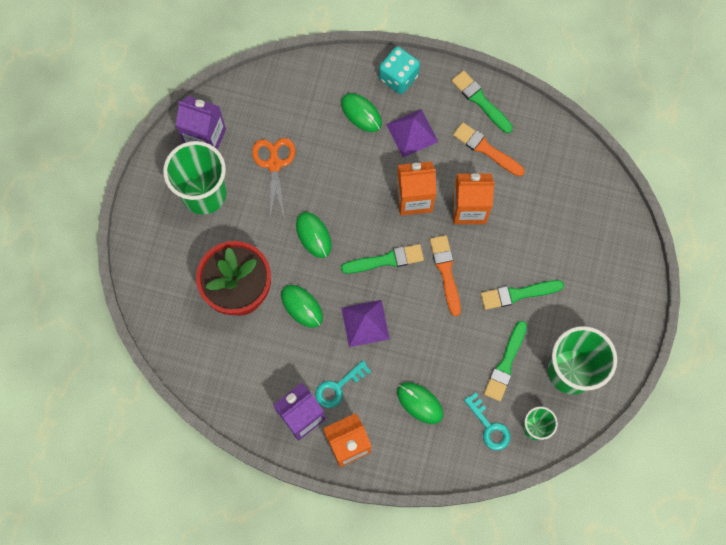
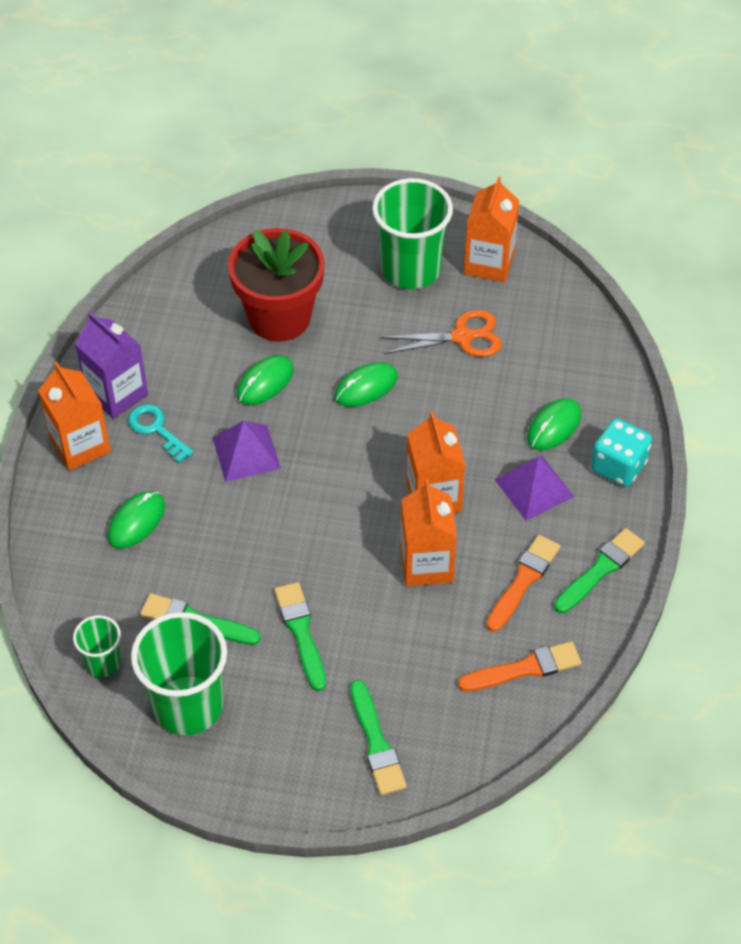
camera: 85 degrees right, 20 degrees down
(205, 138) = (489, 263): purple carton -> orange carton
(386, 260) = (338, 470): green brush -> green brush (376, 743)
(446, 272) = (327, 541): orange brush -> orange brush (524, 668)
(489, 426) = (104, 605): turquoise key -> none

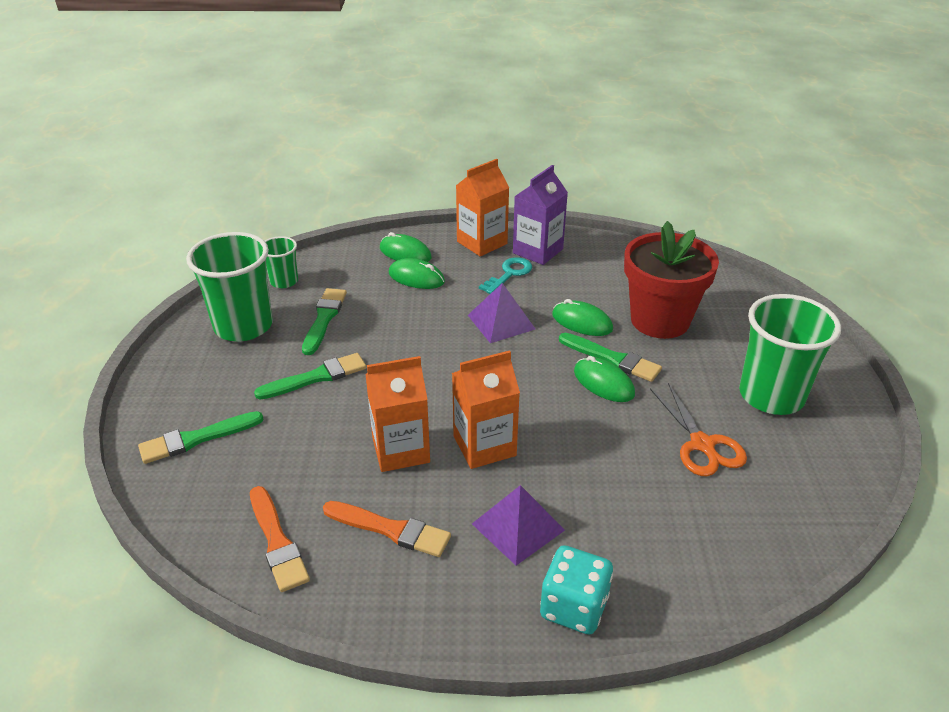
camera: 80 degrees right, 15 degrees down
(489, 263) = (820, 455): orange carton -> none
(554, 426) = (611, 536): green mouse -> green mouse (405, 253)
(600, 569) = (416, 601): green brush -> green brush (612, 359)

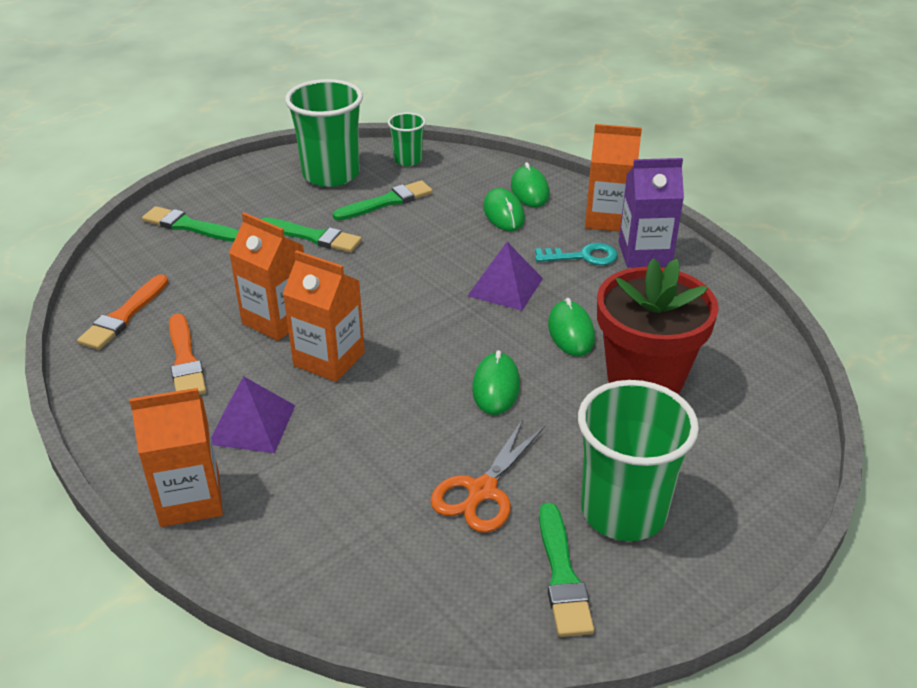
camera: 50 degrees right, 0 degrees up
(574, 607) = (190, 499): turquoise dice -> orange carton
(612, 359) = (539, 376): green brush -> green brush (562, 575)

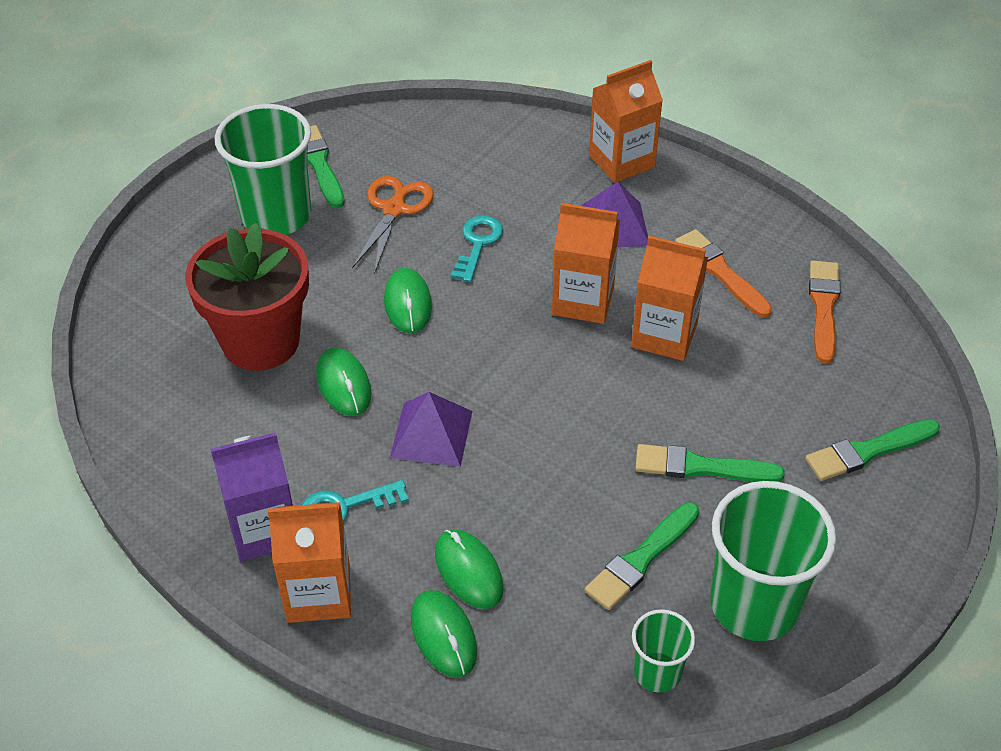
camera: 165 degrees right, 10 degrees up
(189, 226) = (868, 451): green brush -> green brush turned 150 degrees clockwise
(404, 432) = (478, 244): none -> turquoise key

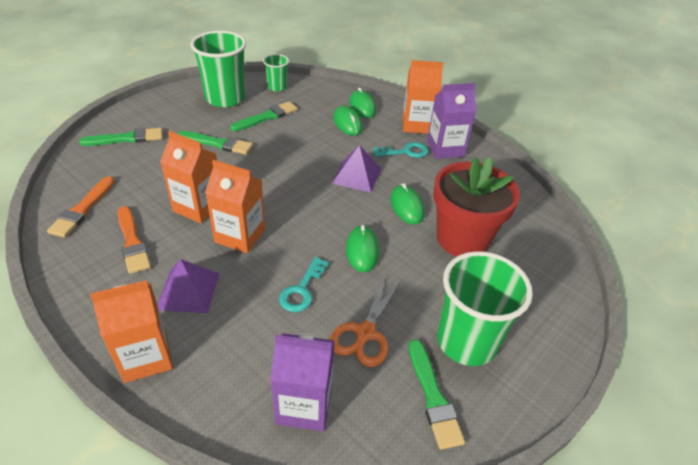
camera: 175 degrees left, 5 degrees down
(448, 144) = (304, 405): none -> purple carton

